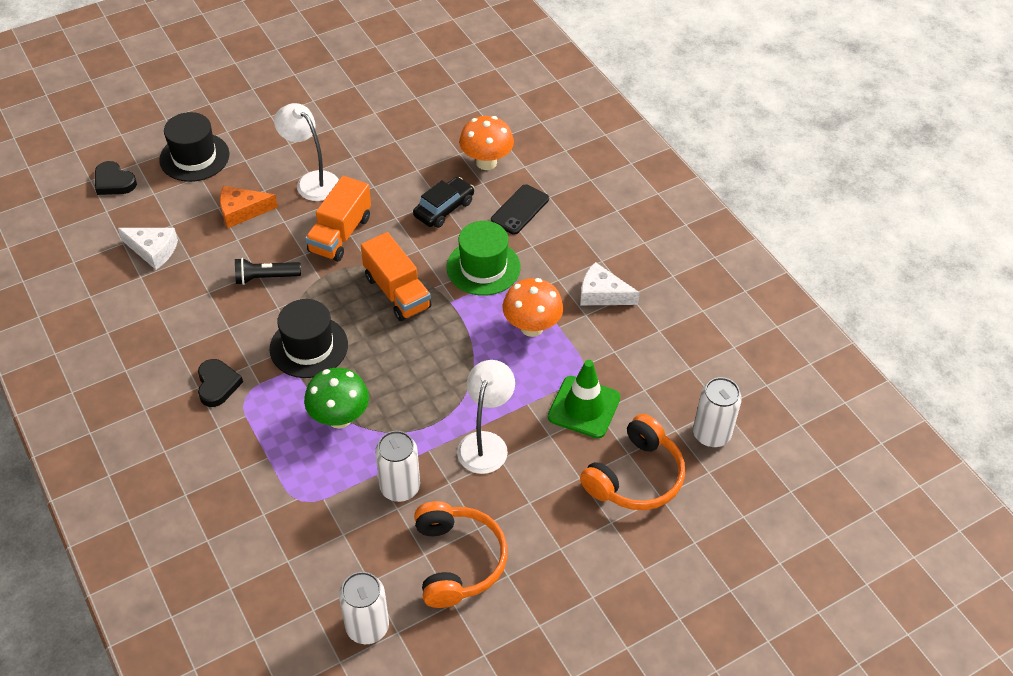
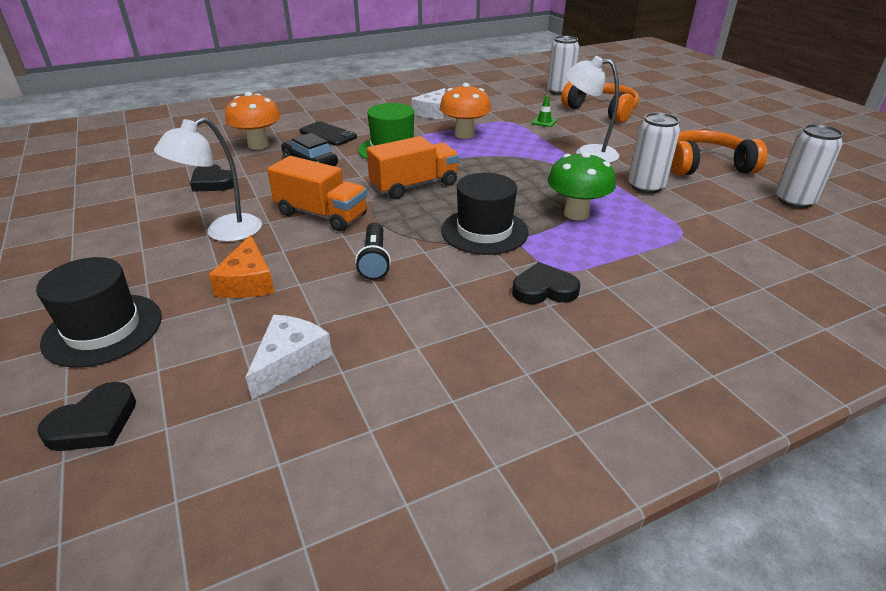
camera: 85 degrees left, 15 degrees down
(400, 152) = (213, 182): none -> black heart
(584, 407) = (544, 122): green traffic cone -> green traffic cone, size x0.46

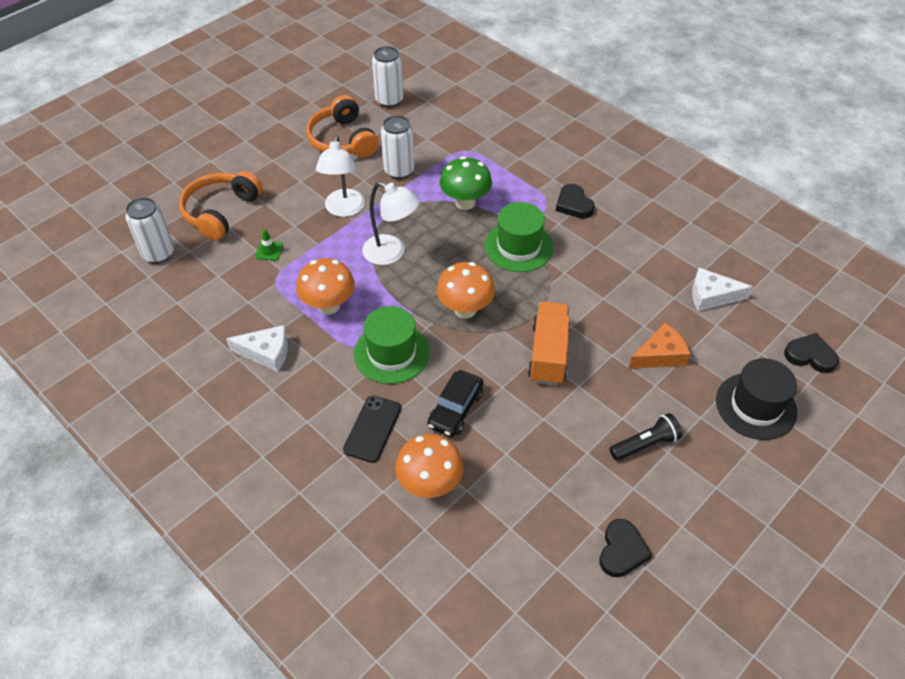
camera: 110 degrees left, 15 degrees up
(213, 182) = (535, 473): black heart -> black heart (621, 551)
(223, 232) = (612, 408): white lamp -> white lamp (391, 253)
(374, 260) = (592, 295): black flashlight -> black flashlight (645, 444)
(414, 186) = (465, 309): orange truck -> orange mushroom
(484, 231) = (518, 247): black hat -> green hat

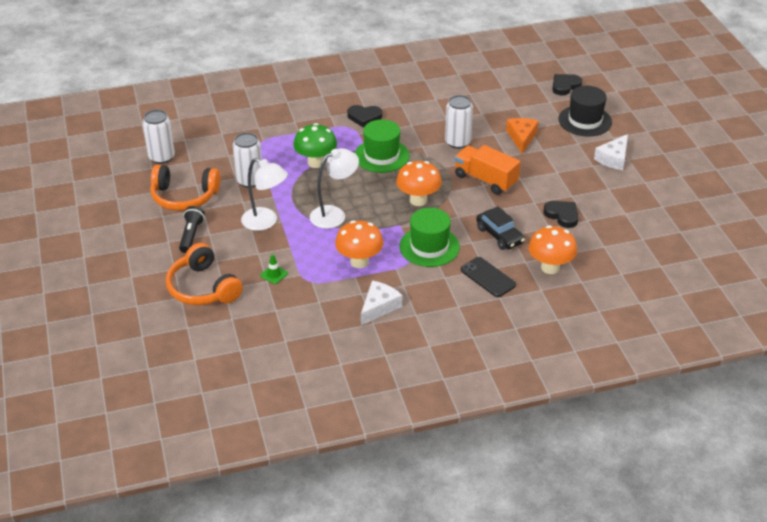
camera: 60 degrees left, 10 degrees down
(158, 253) = (218, 337): white can -> white can (457, 142)
(621, 551) = (646, 210): black heart -> black heart (562, 215)
(645, 444) = (582, 171): black flashlight -> black flashlight (191, 235)
(711, 296) = (492, 99): white cheese -> white cheese (613, 158)

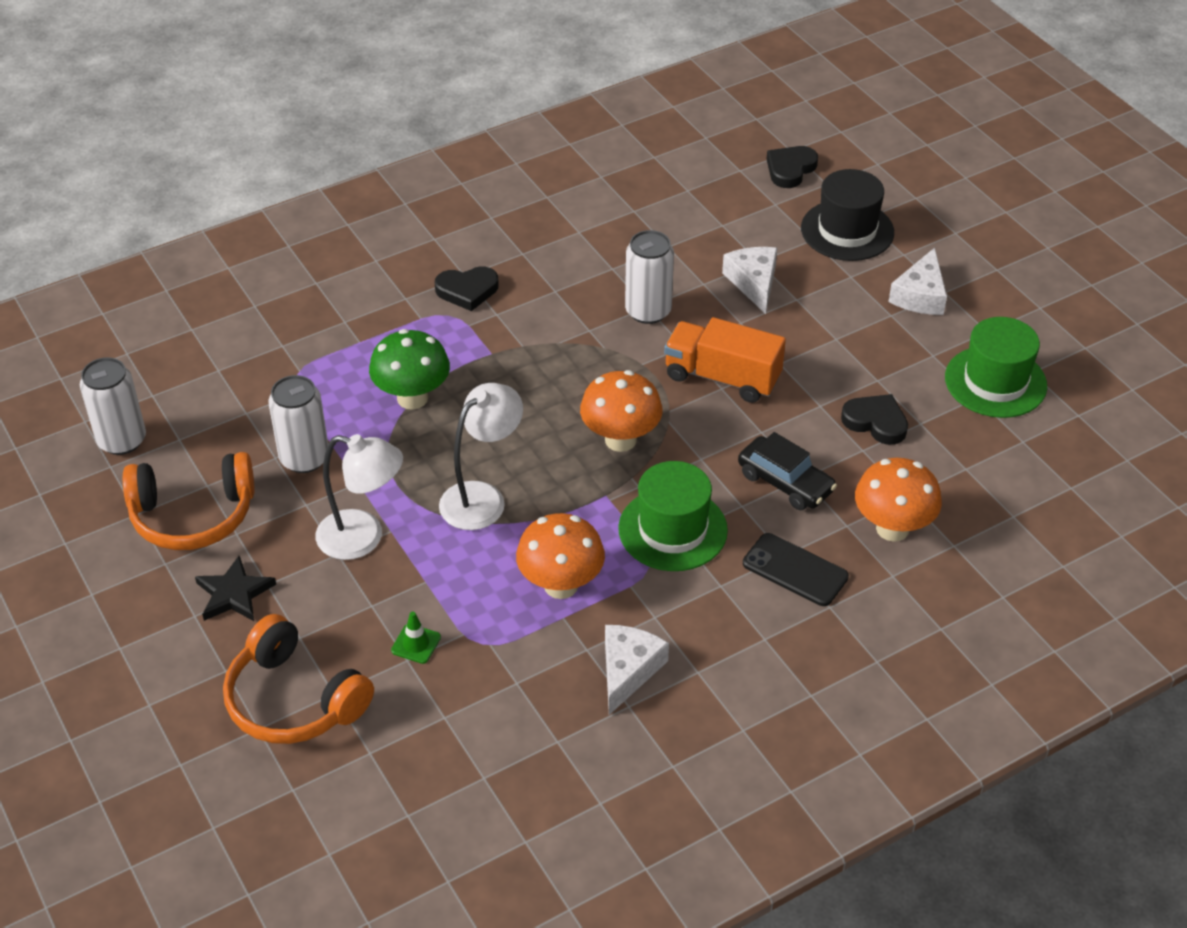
camera: 15 degrees left, 5 degrees up
(191, 235) = (234, 594): black flashlight -> black star
(381, 156) = (525, 362): green hat -> green hat (995, 382)
(521, 138) = (754, 282): orange cheese -> white cheese

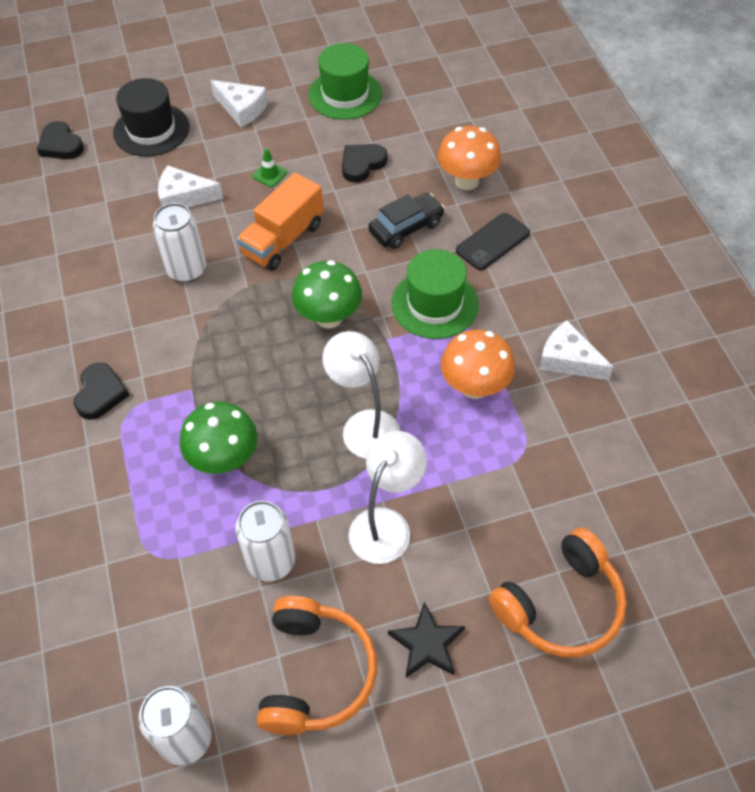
camera: 75 degrees left, 10 degrees up
(416, 644) = (515, 500): green traffic cone -> green traffic cone (269, 174)
(620, 440) = (329, 317): orange mushroom -> green mushroom

